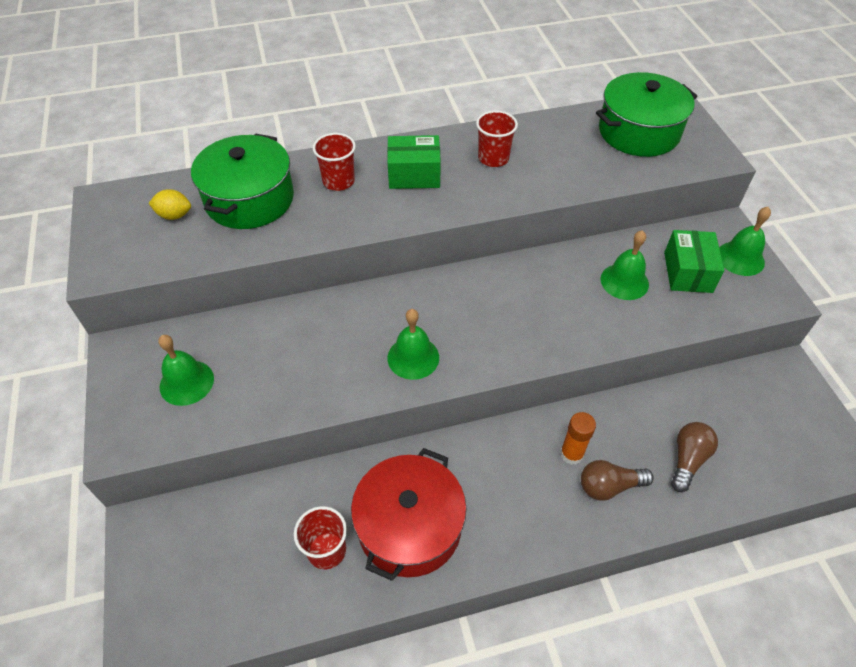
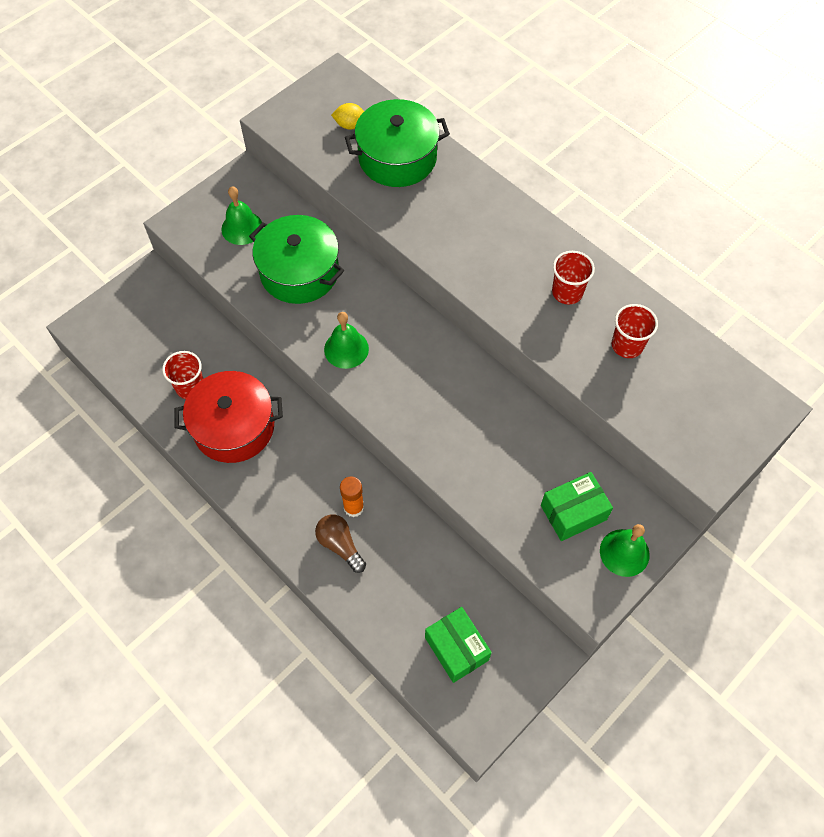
camera: 60 degrees right, 10 degrees up
(174, 215) = (350, 125): yellow lemon -> yellow lemon turned 60 degrees counterclockwise
(338, 181) = (457, 201): red cup -> red cup (627, 345)
(414, 175) = (503, 246): green box -> green box (456, 648)
(624, 281) = (526, 465): green bell -> none
(639, 132) = (696, 391): green pot -> green pot (299, 272)
(688, 459) = (399, 595): brown light bulb -> none

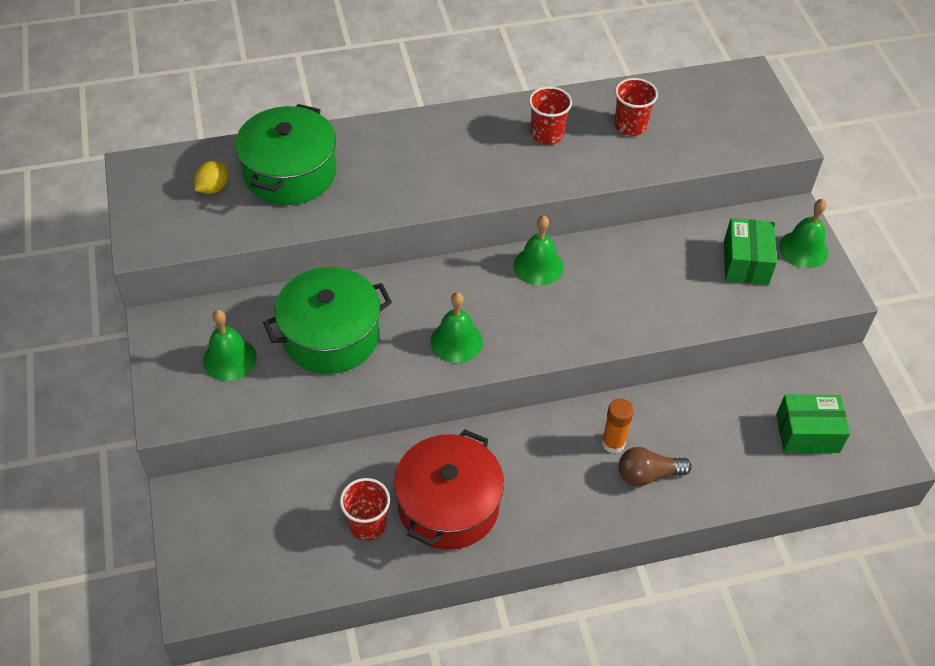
camera: 60 degrees left, 10 degrees down
(457, 364) = (538, 266): none -> green bell

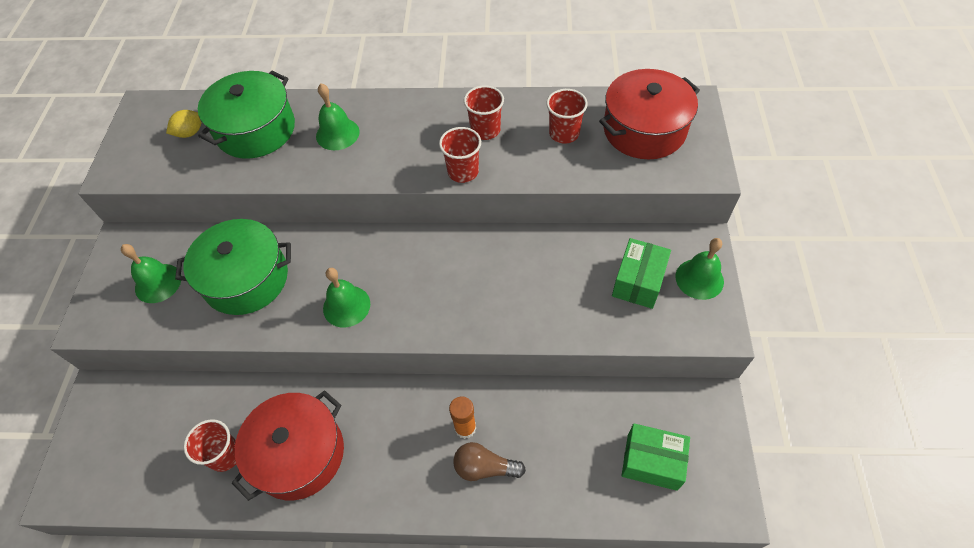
camera: 20 degrees right, 5 degrees up
(538, 266) = (446, 248): green bell -> green bell (337, 134)
(542, 180) = (463, 171): none -> red cup
(709, 110) = (644, 129): none -> red pot

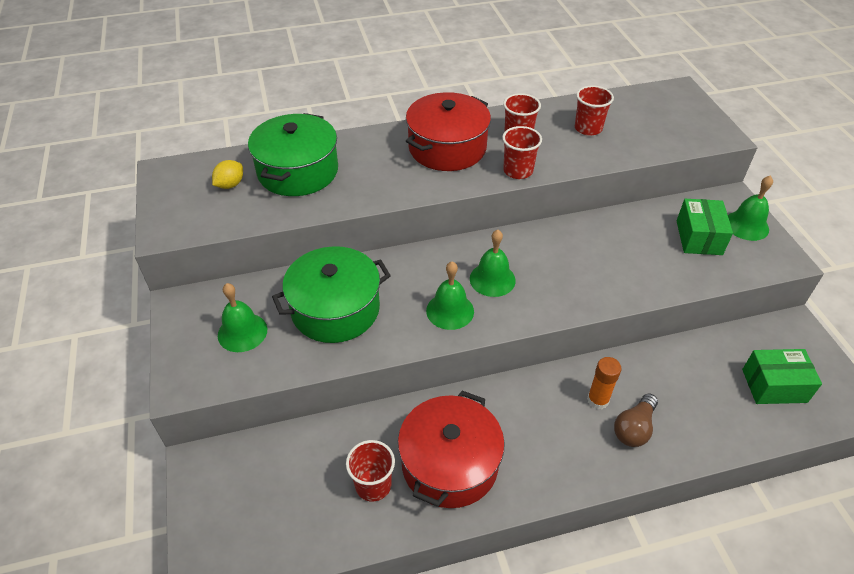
camera: 20 degrees left, 10 degrees down
(337, 134) = (382, 161): green bell -> green bell (492, 279)
(484, 467) = (634, 428): brown light bulb -> brown light bulb turned 45 degrees counterclockwise
(644, 129) = (653, 115): red pot -> red pot (447, 148)

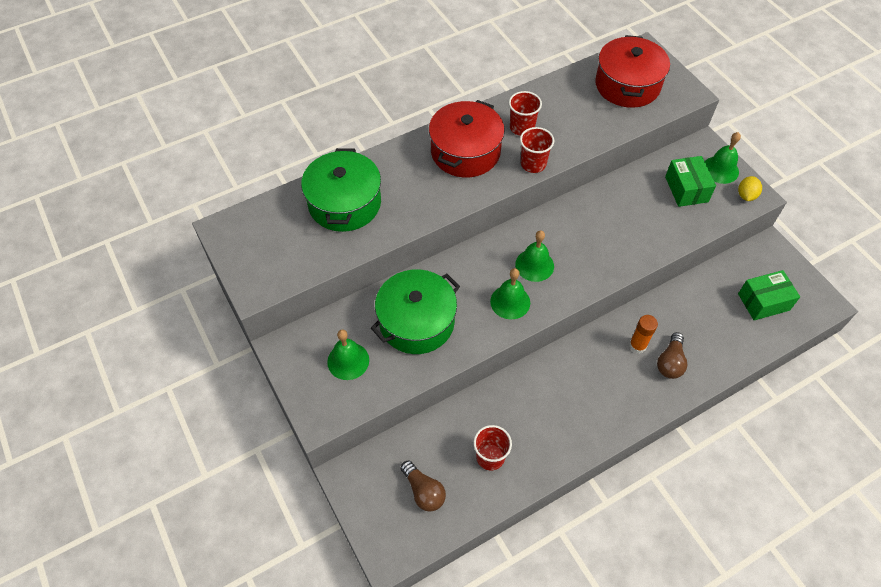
camera: 15 degrees left, 10 degrees up
(230, 185) = (290, 230): yellow lemon -> yellow lemon (746, 195)
(278, 505) = (423, 491): none -> brown light bulb
(449, 463) = (542, 425): red pot -> red pot (627, 85)
(588, 128) = (578, 107): red cup -> none

